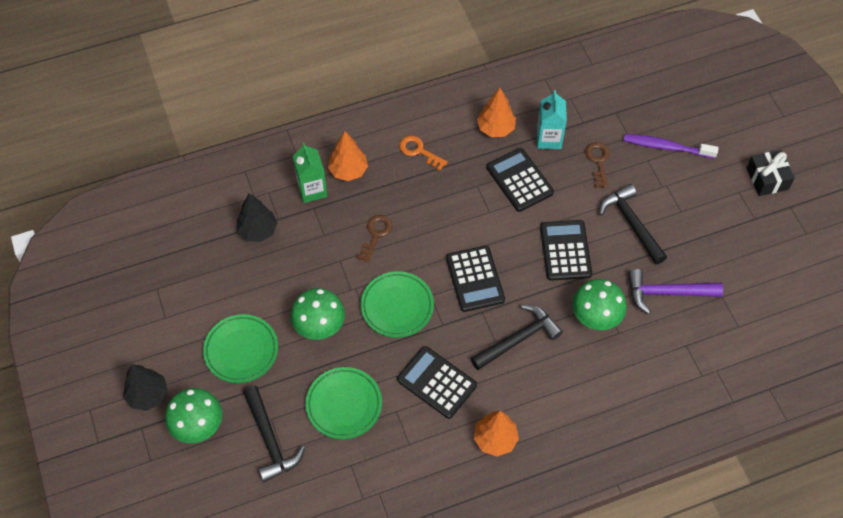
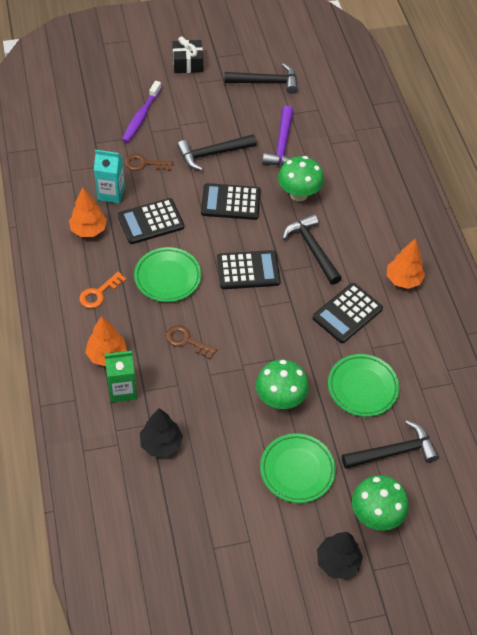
camera: 85 degrees left, 5 degrees down
(397, 306) = (267, 333): green plate -> green plate (167, 277)
(765, 264) = (266, 82): none -> black hammer

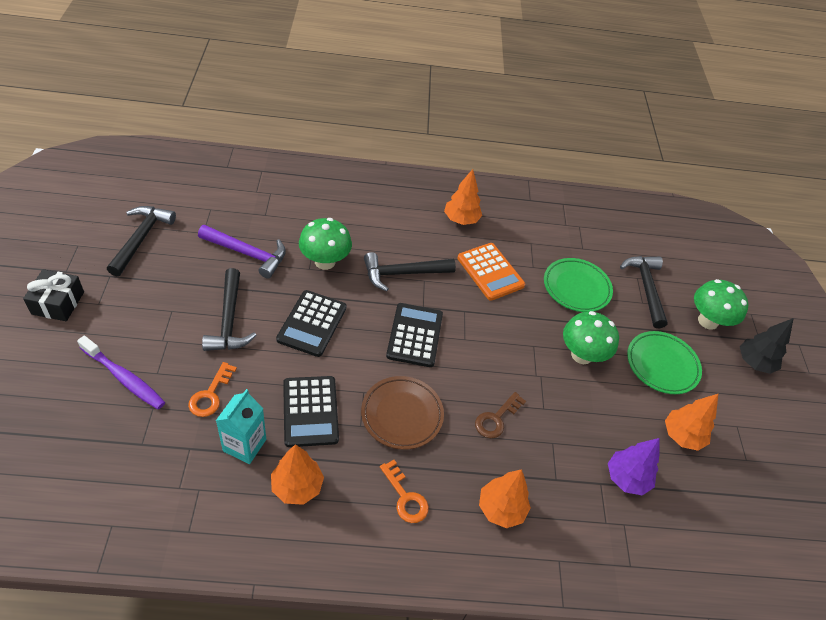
camera: 80 degrees left, 5 degrees down
(122, 389) = (552, 502): green carton -> none
(144, 164) = (210, 394): brown key -> orange key
(161, 444) = (626, 478): black tree -> purple tree
(167, 277) = (402, 415): green plate -> brown plate
(220, 489) = (682, 436): none -> orange tree
(347, 313) = (490, 272): black calculator -> orange calculator

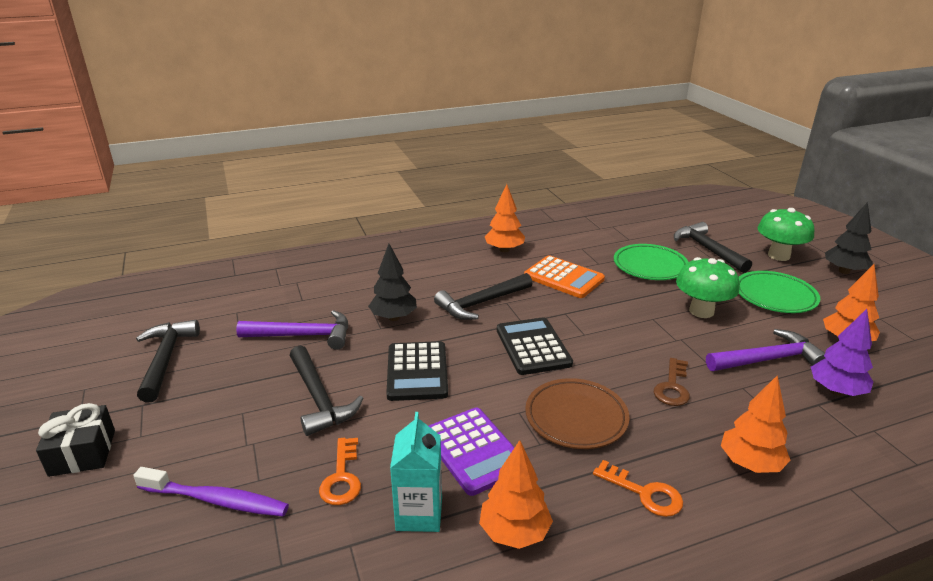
camera: 15 degrees left, 20 degrees down
(310, 411) = (474, 451): black calculator -> purple calculator
(325, 261) = (393, 317): green mushroom -> black tree
(596, 426) = (767, 359): none -> purple hammer

